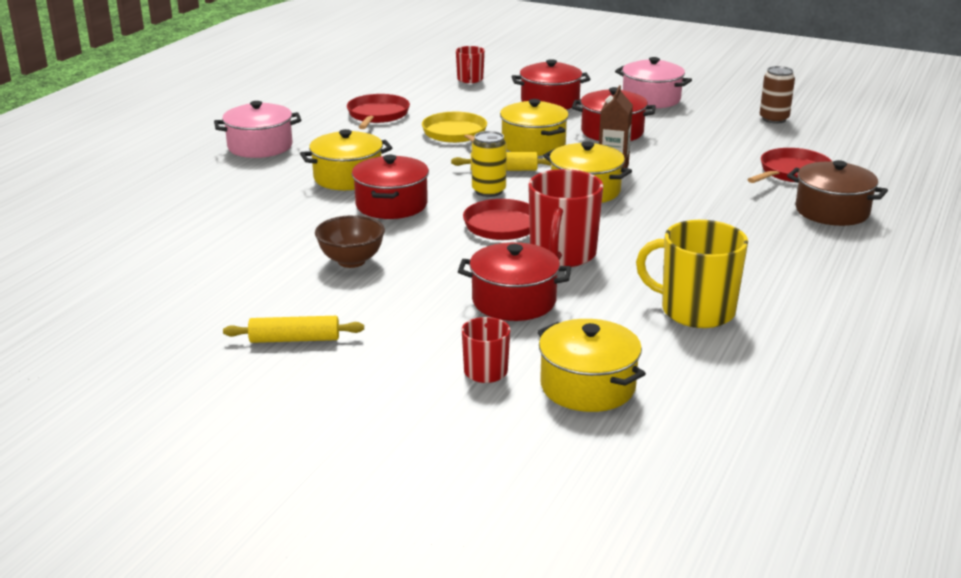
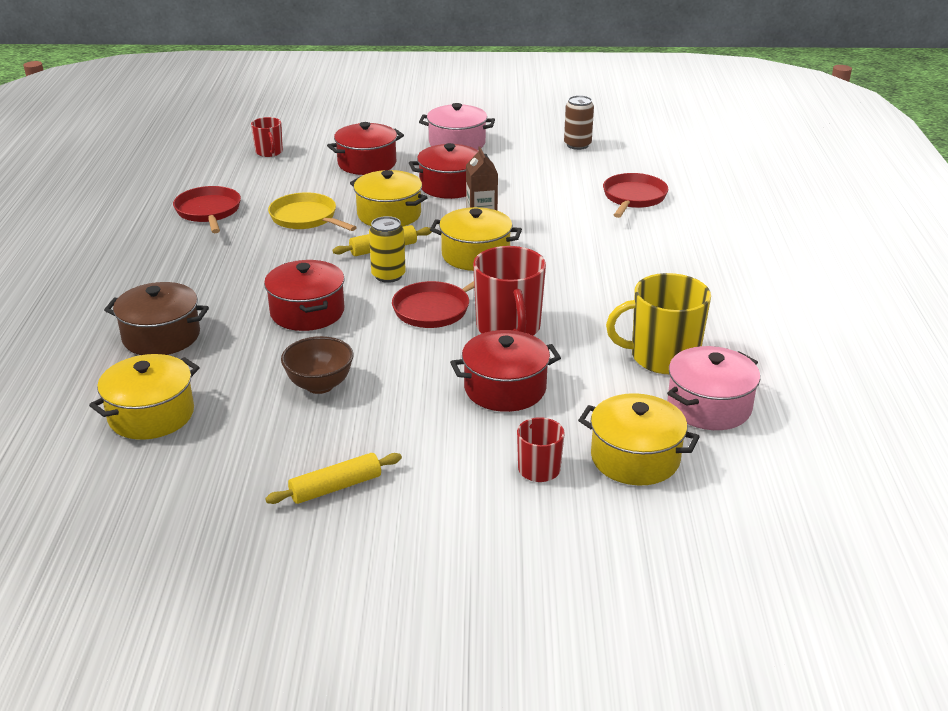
camera: 25 degrees left, 5 degrees up
(260, 146) = (113, 274): pink pot -> pink pot (709, 406)
(348, 177) = (238, 291): yellow pot -> yellow pot (151, 415)
(832, 211) = (693, 230): brown pot -> brown pot (161, 336)

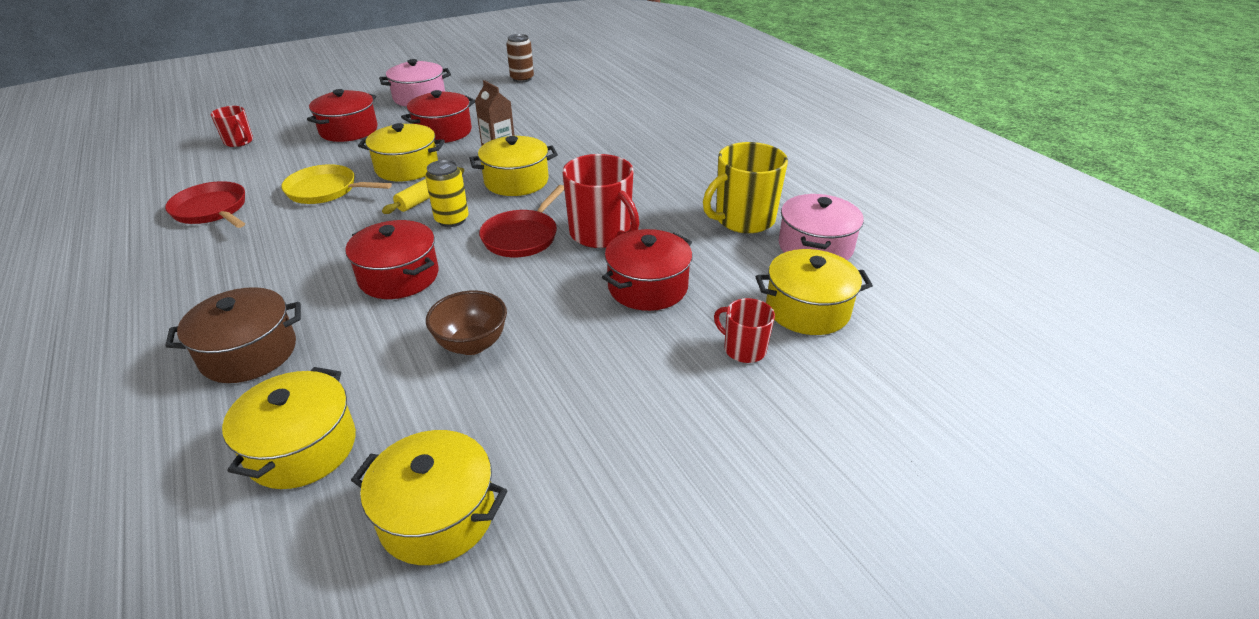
camera: 30 degrees left, 5 degrees up
(203, 492) = (437, 515): none -> yellow pot
(335, 487) = (579, 446): yellow rolling pin -> none
(633, 198) = (602, 107): red pan -> none

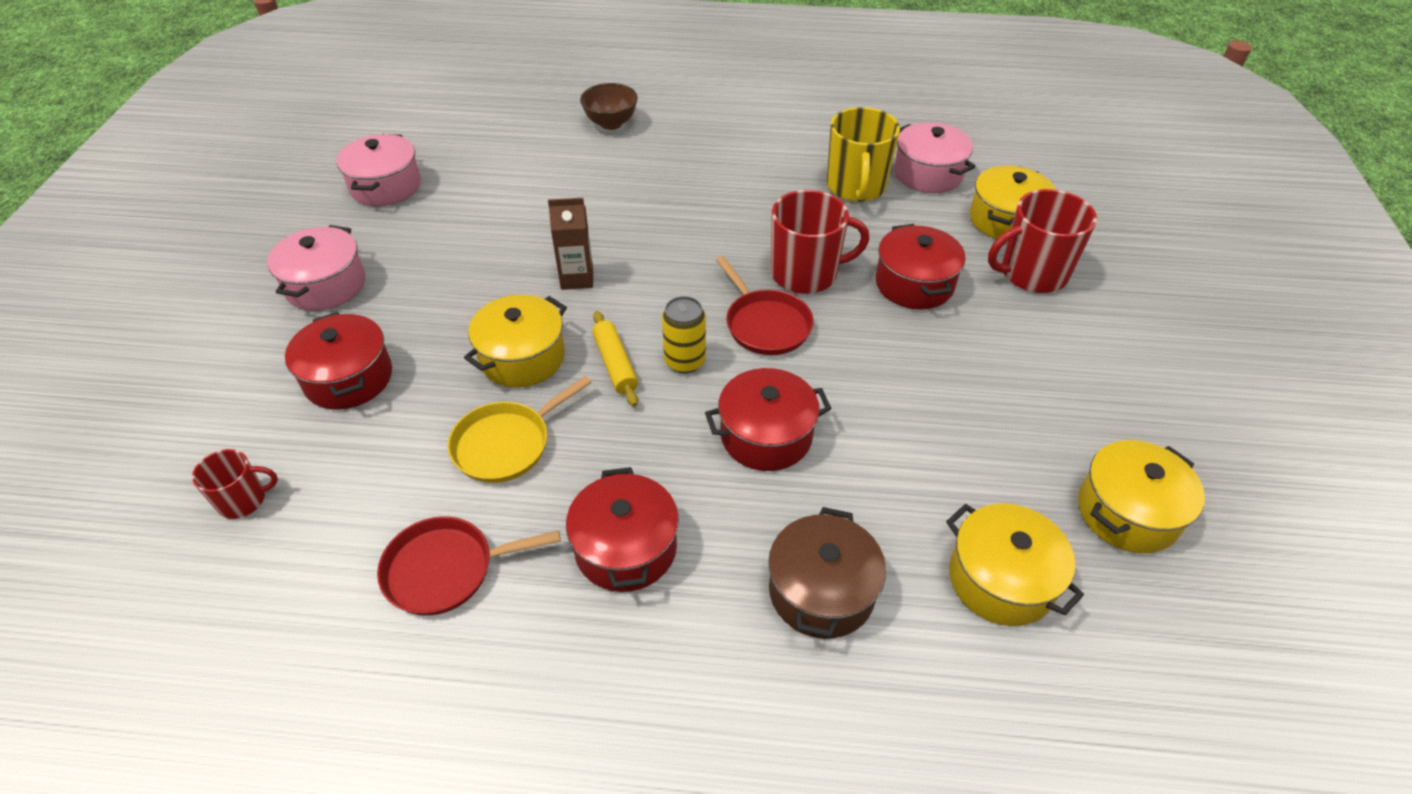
camera: 55 degrees left, 10 degrees up
(443, 132) = (458, 298): red pot -> red pot (626, 548)
(472, 344) = (921, 421): brown bowl -> brown bowl (611, 123)
(516, 181) = (648, 287): yellow pot -> none
(522, 79) = (386, 186): brown can -> pink pot
(743, 349) = (1032, 273): red mug -> red mug, size x1.81

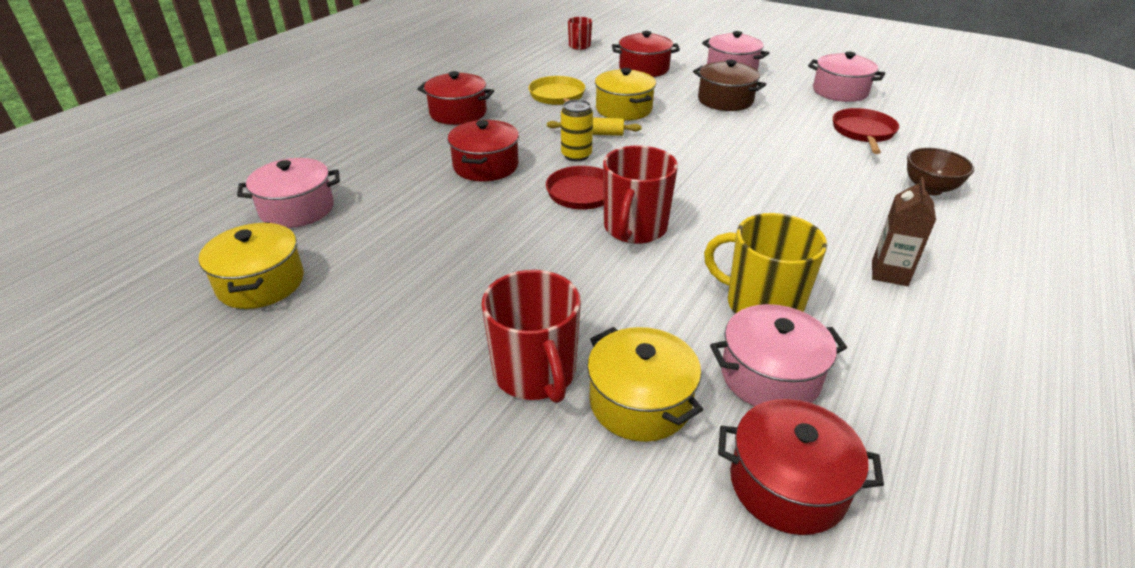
camera: 115 degrees right, 10 degrees down
(446, 569) = (495, 76): red pan -> red pan (863, 132)
(577, 278) = (692, 136): brown carton -> brown carton (889, 273)
(821, 591) = (368, 154): brown pot -> brown pot (725, 100)
(914, 284) = (579, 282): red pot -> red pot (787, 484)
(1001, 580) = (297, 209): yellow pot -> pink pot
(1032, 273) = (535, 373): red mug -> red mug turned 150 degrees clockwise

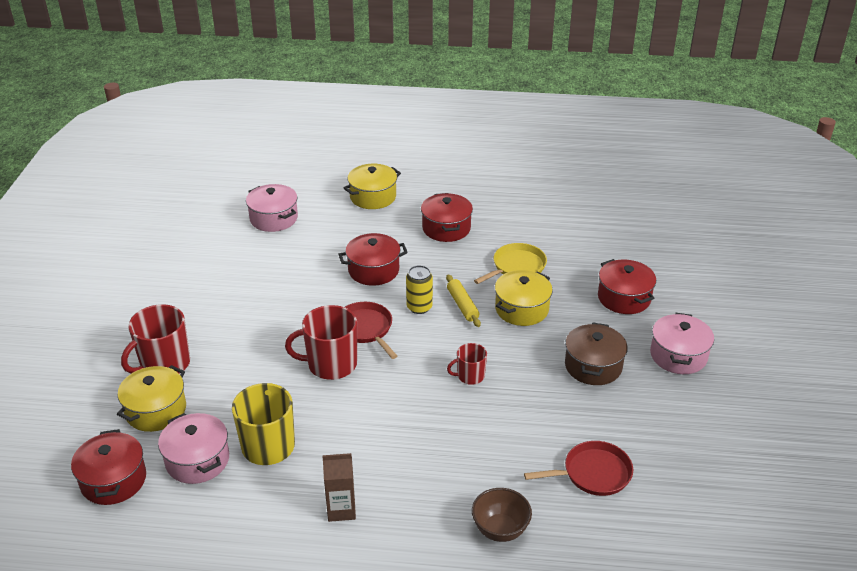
camera: 65 degrees right, 0 degrees up
(261, 283) = (198, 240): yellow pot -> yellow pot (373, 197)
(579, 46) = (642, 244): red mug -> red mug (470, 376)
(840, 91) = (688, 445): pink pot -> none

